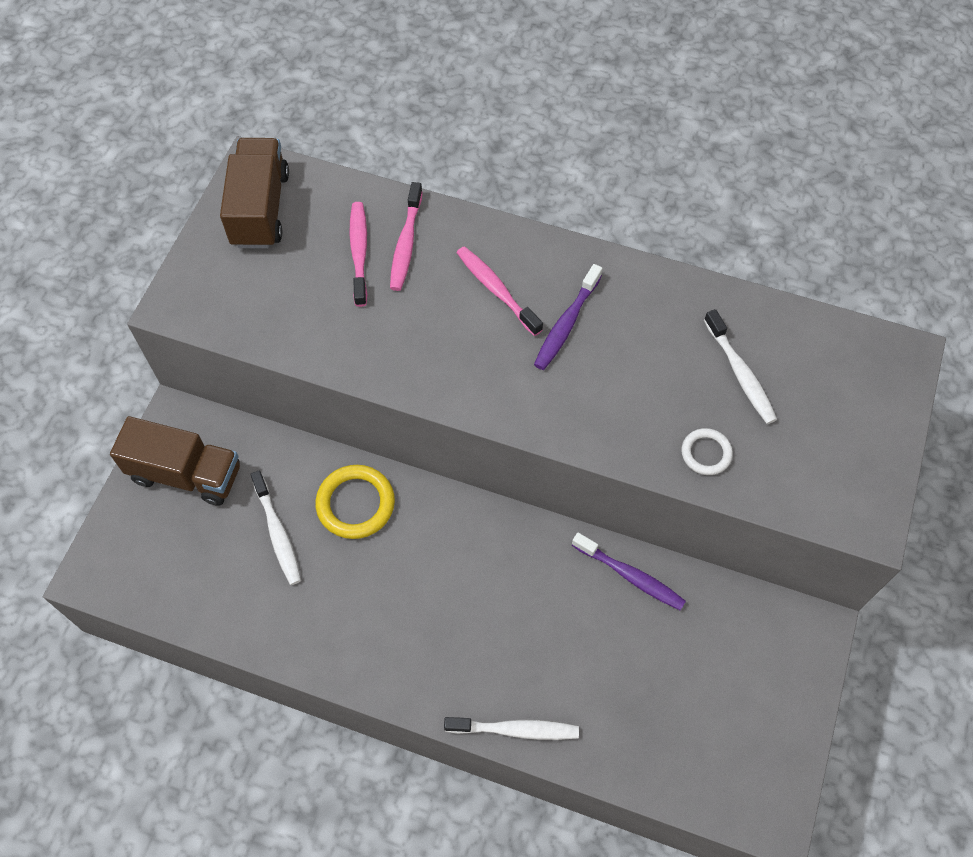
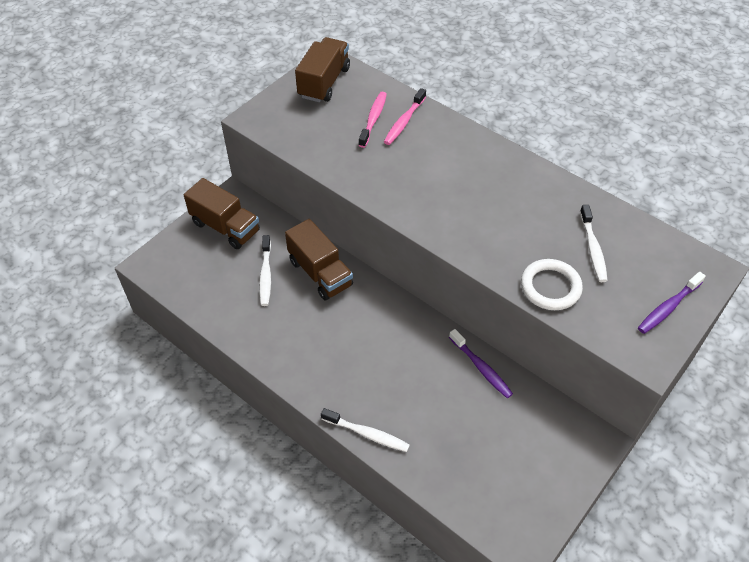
camera: 20 degrees right, 10 degrees down
(355, 504) = (320, 273): yellow ring -> brown truck
(496, 290) = (450, 160): pink toothbrush -> none
(566, 324) = (487, 190): purple toothbrush -> purple toothbrush (668, 307)
(706, 453) = (550, 287): white ring -> white ring, size x1.72

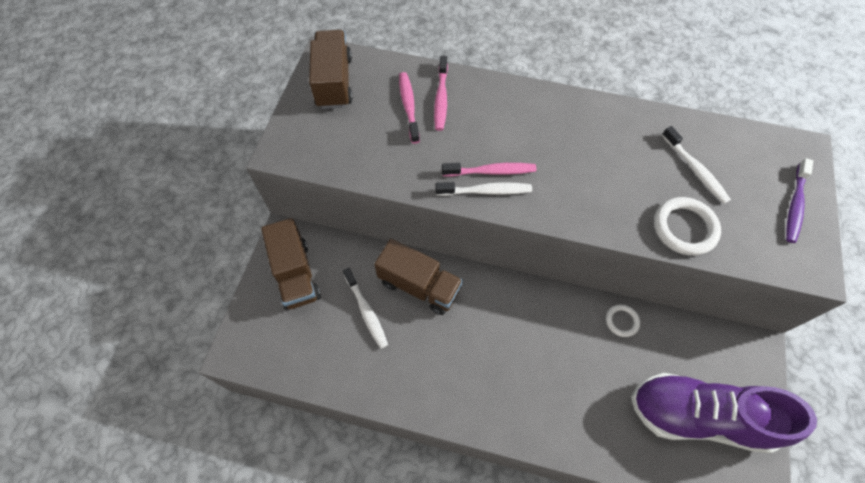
camera: 25 degrees left, 10 degrees up
(225, 227) = (296, 274): brown truck -> brown truck turned 60 degrees clockwise
(367, 434) = (560, 443): white toothbrush -> white toothbrush (486, 191)
(411, 188) = (491, 171): none -> pink toothbrush
(481, 368) = (622, 321): purple toothbrush -> white ring
(505, 467) = (700, 416): none -> purple shoe

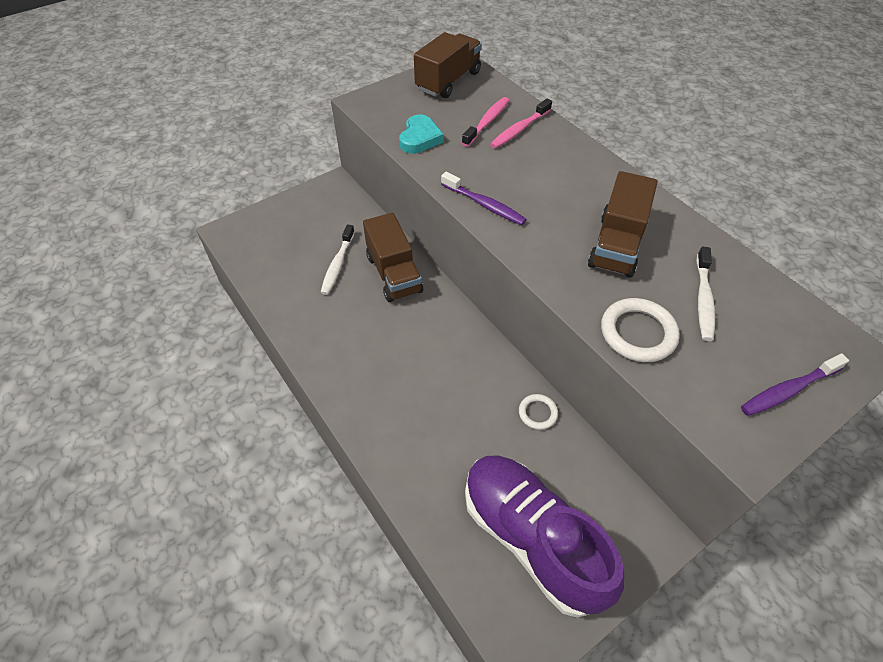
camera: 40 degrees right, 10 degrees down
(296, 274) = (316, 211): brown truck -> brown truck (616, 245)
(371, 159) = (420, 138): none -> turquoise heart
(486, 191) = (484, 205): white toothbrush -> purple toothbrush
(491, 171) = (504, 195): pink toothbrush -> none

